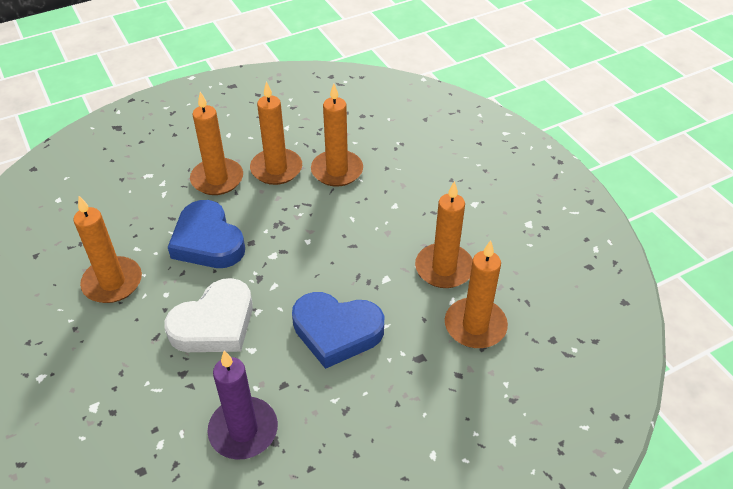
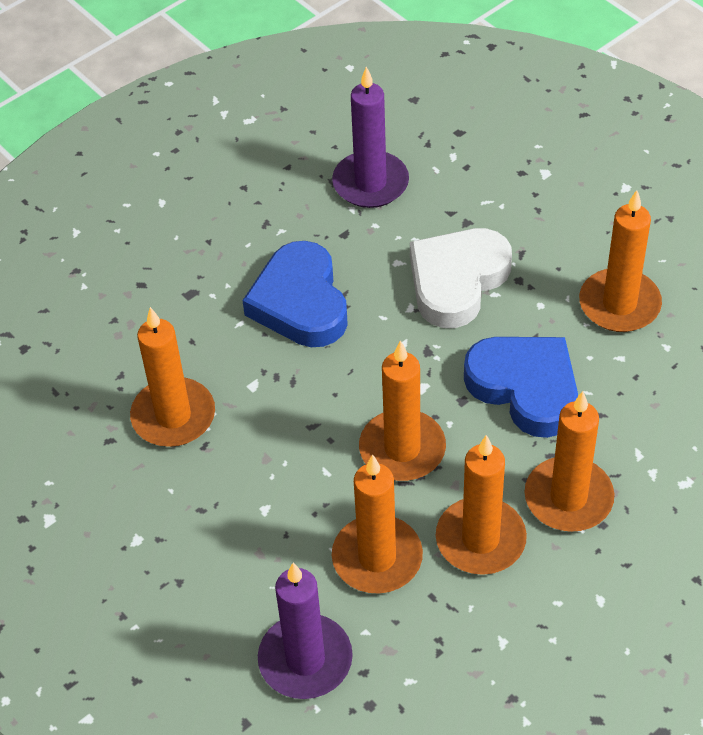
camera: 170 degrees right, 5 degrees up
(336, 331) = (300, 302): blue heart -> blue heart turned 105 degrees counterclockwise
(389, 136) = (305, 659): none -> purple candle
(475, 326) = (124, 345): orange candle -> orange candle (402, 449)

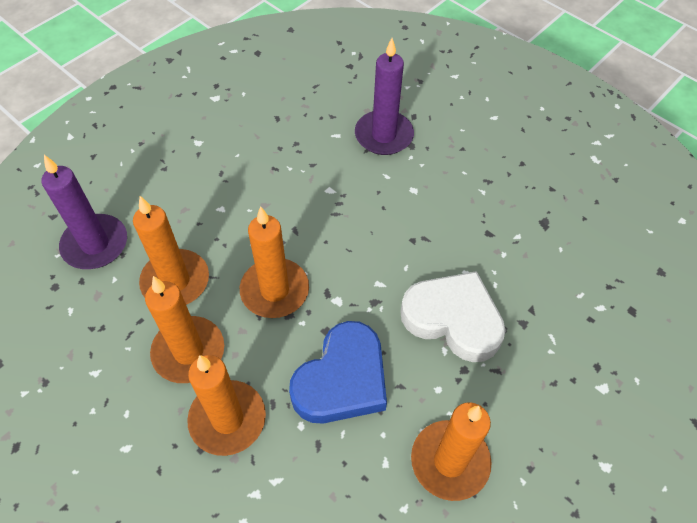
camera: 80 degrees right, 5 degrees up
(173, 416) = (298, 148): orange candle -> none
(300, 302) = (411, 210): blue heart -> none
(370, 183) = (549, 246): purple candle -> purple candle (383, 135)

